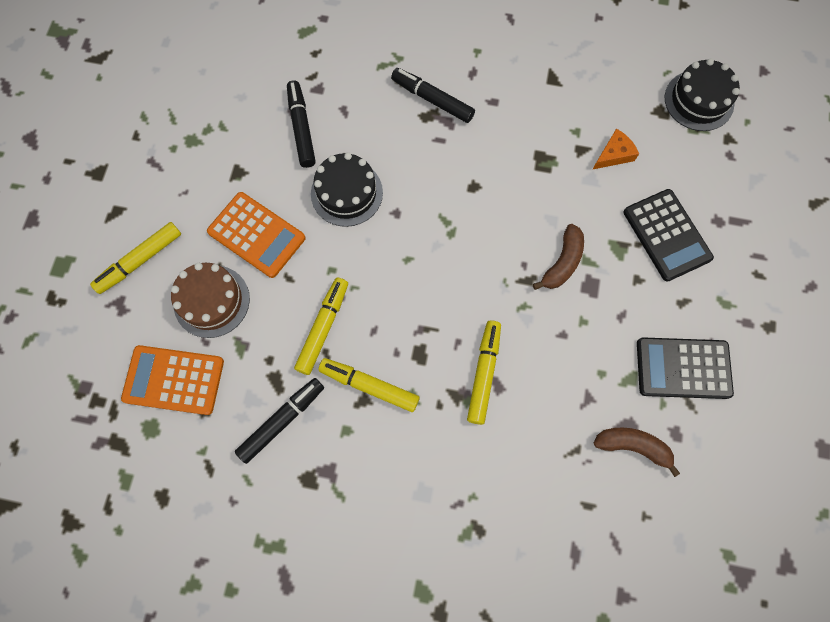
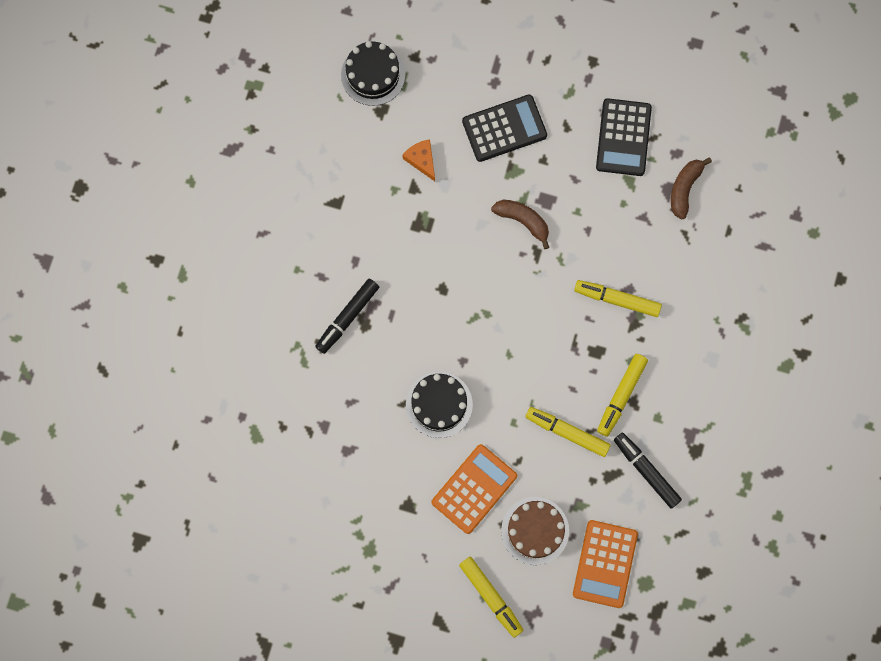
camera: 85 degrees left, 5 degrees up
(301, 128) = (366, 443): black marker -> none

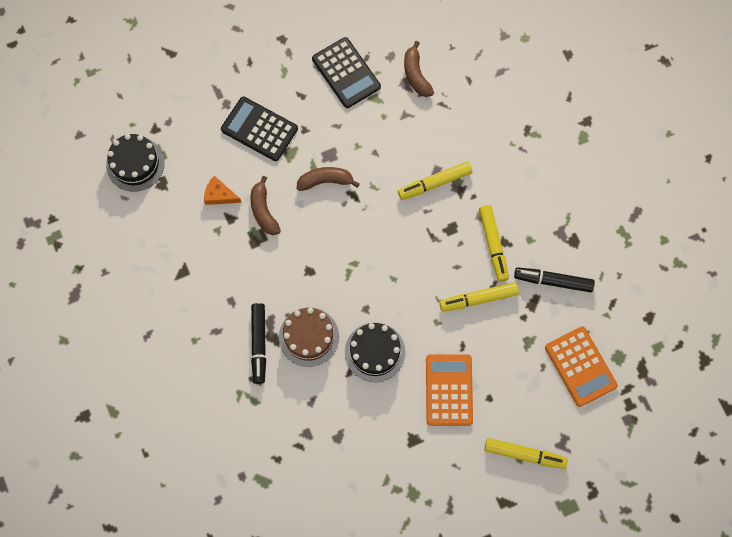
camera: 40 degrees left, 5 degrees down
(447, 205) = (264, 211): none -> brown banana
(504, 128) = (259, 129): black calculator -> black calculator turned 90 degrees counterclockwise
(535, 530) = (514, 384): brown cake -> brown cake (309, 337)

